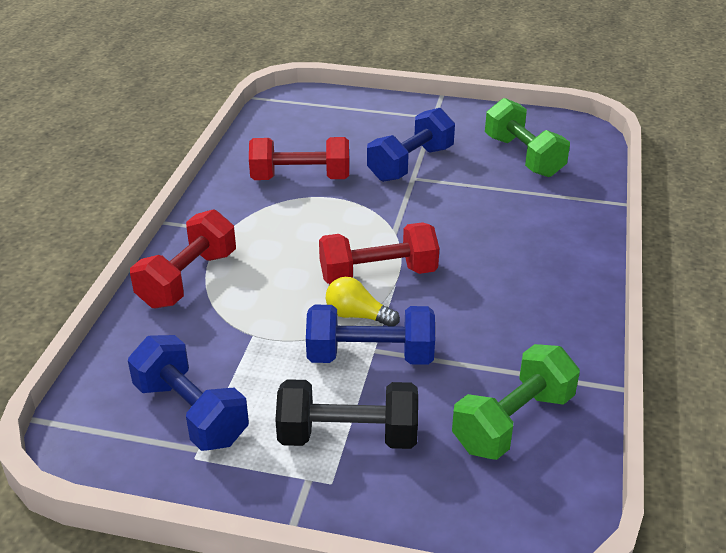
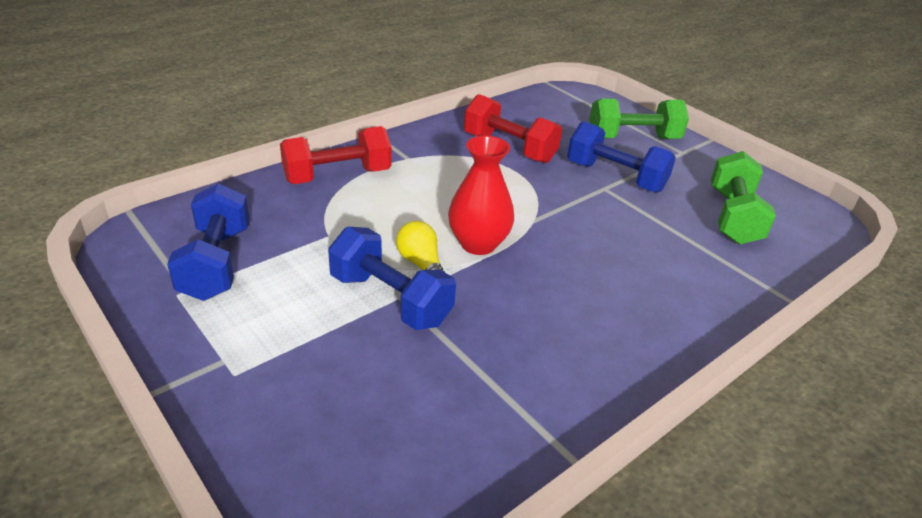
camera: 35 degrees right, 0 degrees up
(348, 436) = (292, 348): black dumbbell -> none
(378, 275) = (478, 244): red dumbbell -> red vase
(410, 164) = (615, 177): blue dumbbell -> blue dumbbell turned 45 degrees clockwise
(513, 422) = (437, 427): green dumbbell -> green dumbbell (633, 138)

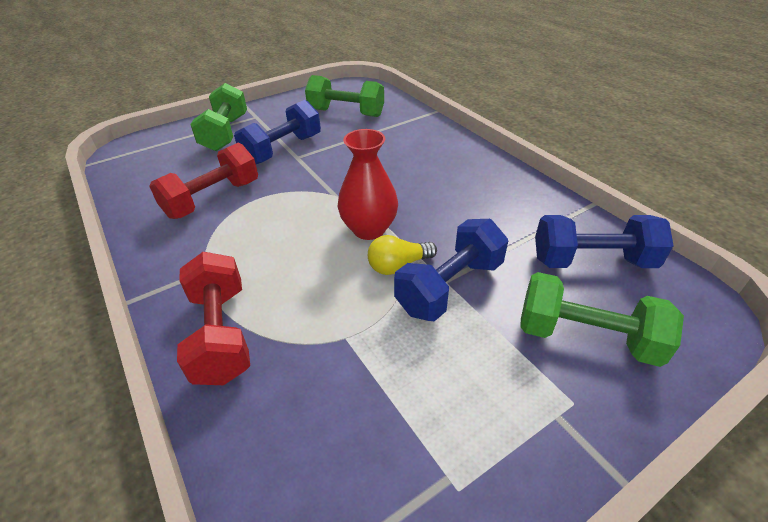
camera: 80 degrees left, 5 degrees up
(216, 263) = (395, 450): blue dumbbell -> blue dumbbell (592, 261)
(312, 400) = (586, 337): none -> green dumbbell

